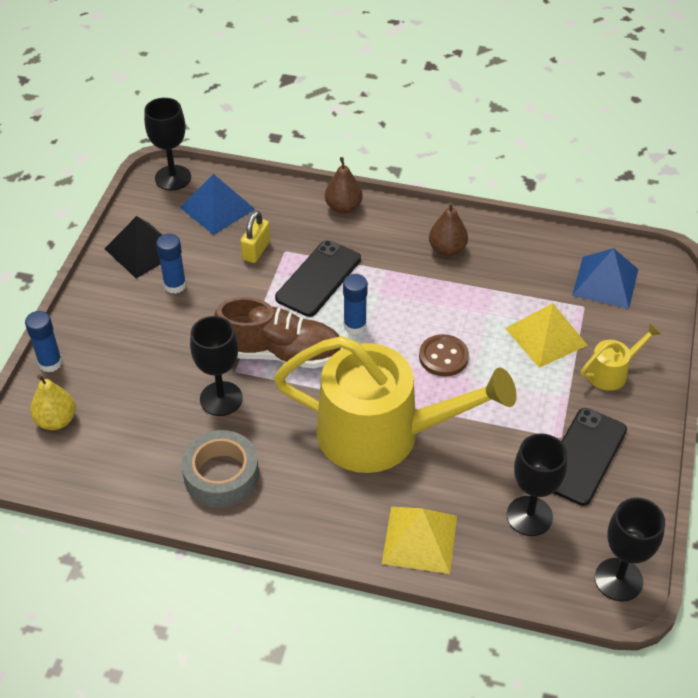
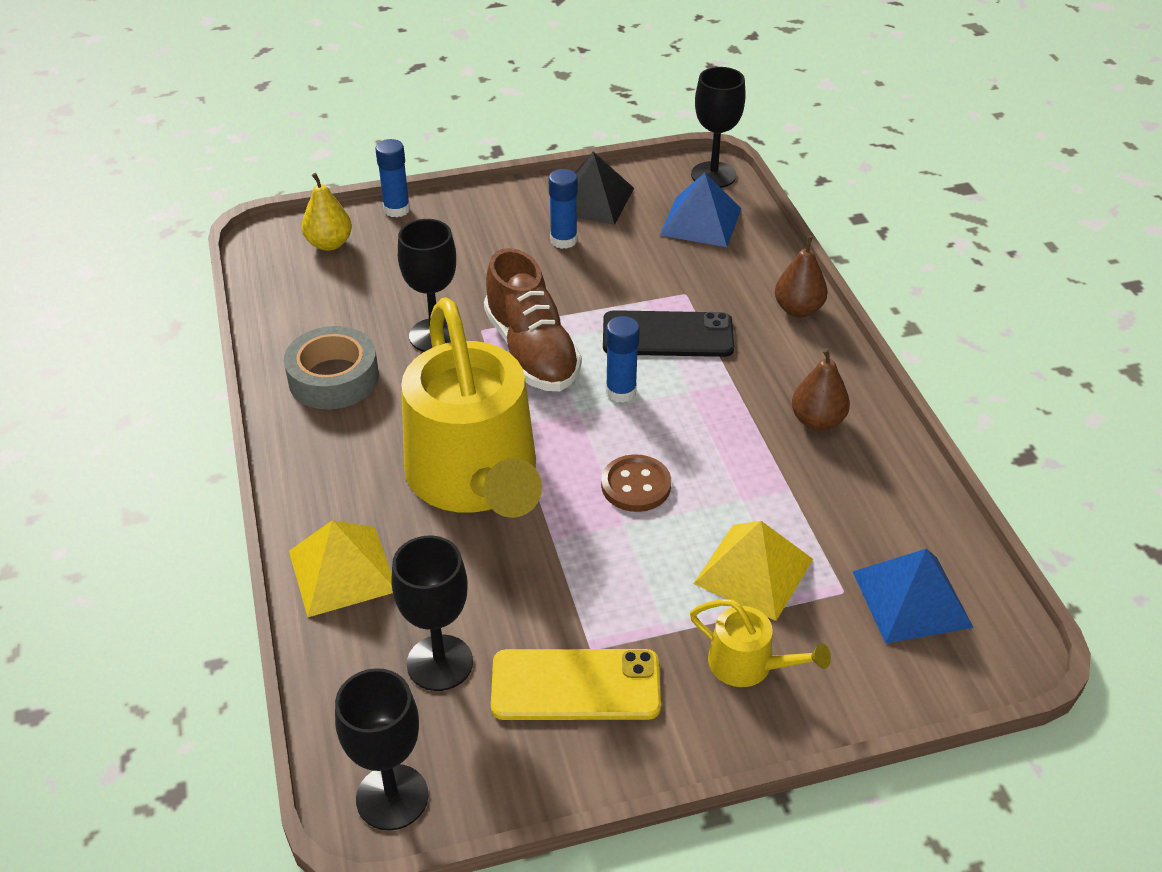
camera: 60 degrees right, 5 degrees down
(256, 250) = (665, 273): yellow padlock -> none
(583, 456) = (575, 685): black phone -> yellow phone

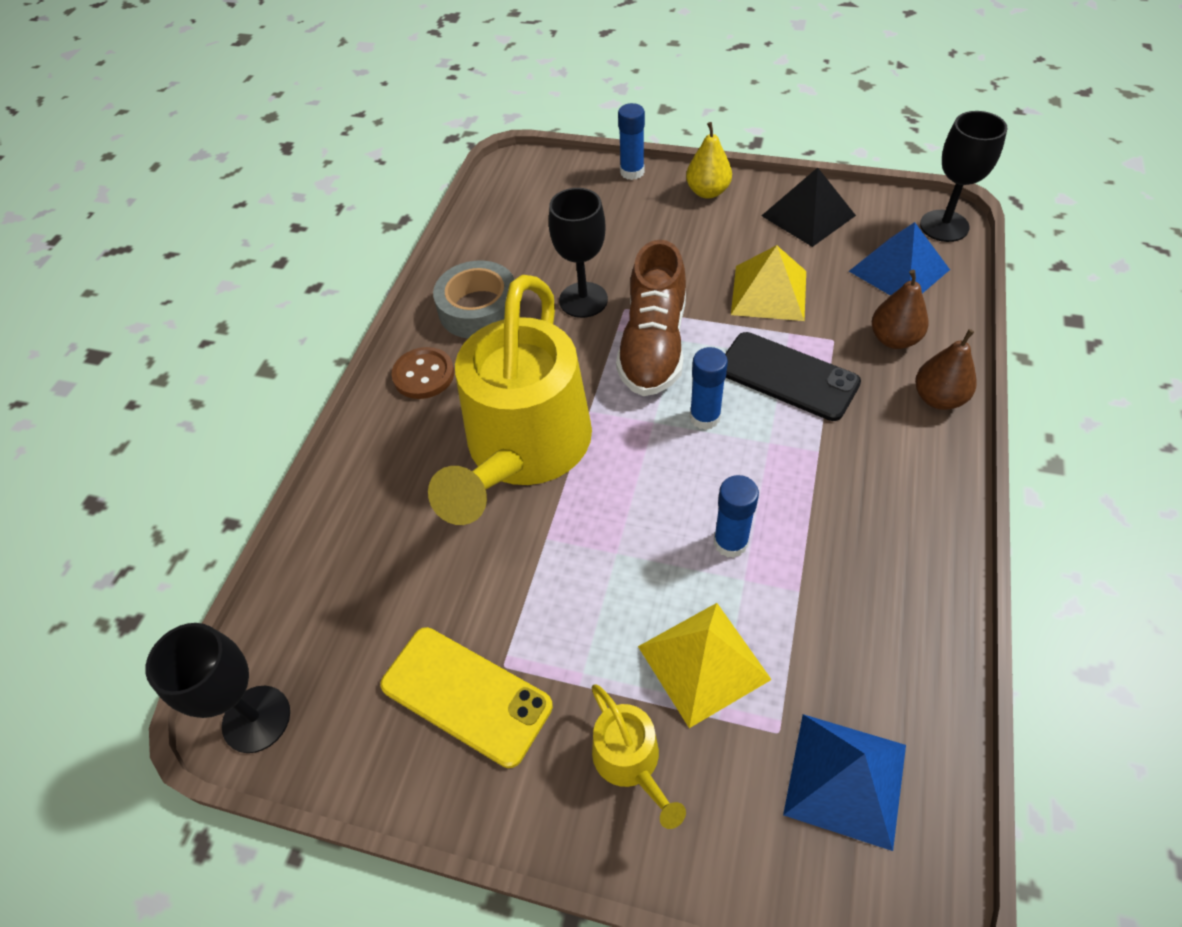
camera: 35 degrees right, 10 degrees up
(329, 244) = (558, 186): yellow pear -> yellow pear (707, 192)
(342, 570) = (365, 487): yellow pyramid -> yellow pyramid (769, 292)
(440, 663) = (376, 612): black goblet -> none
(563, 240) = (754, 247): blue glue stick -> blue glue stick (730, 542)
(636, 485) = (654, 518): brown button -> brown button (424, 375)
(817, 421) = (877, 528): brown pear -> brown pear (894, 339)

